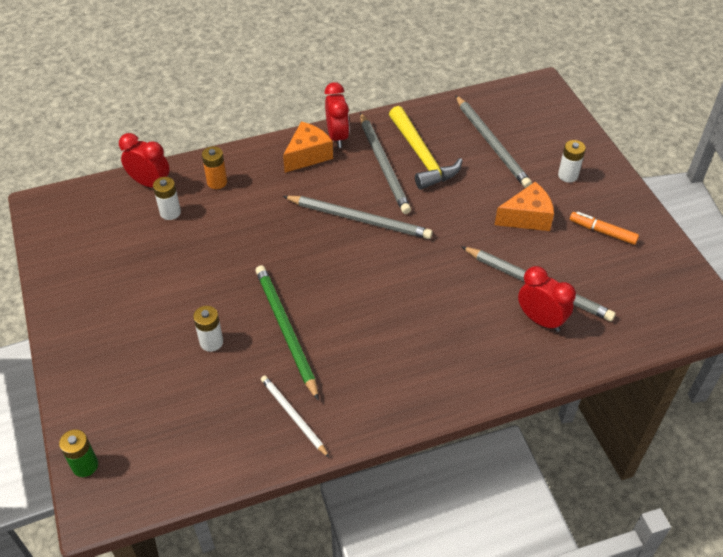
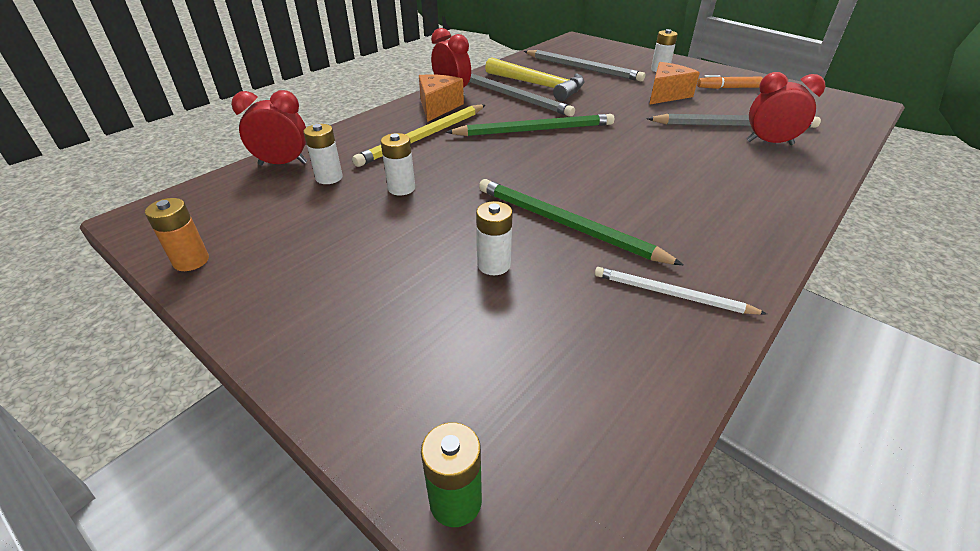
camera: 30 degrees left, 10 degrees down
(209, 245) = (401, 188): none -> white battery
(217, 182) = (362, 144): orange battery -> orange battery (191, 261)
(266, 192) = (423, 137): none -> yellow pencil
(359, 219) = (535, 130): grey pencil -> green pencil

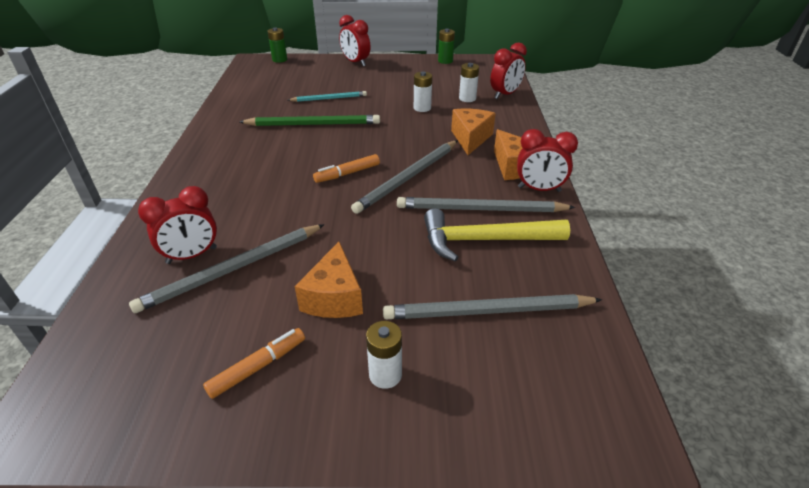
camera: 140 degrees right, 0 degrees up
(191, 261) = (445, 61): orange battery -> green battery
(318, 353) = (355, 62): none -> red clock
(423, 137) = (470, 138): yellow pencil -> orange cheese
(494, 265) = (329, 98): white battery -> turquoise pencil
(535, 130) = (408, 178): green pencil -> grey pencil
(585, 152) = (347, 173): none -> orange marker
(671, 294) = (241, 116): white pencil -> none

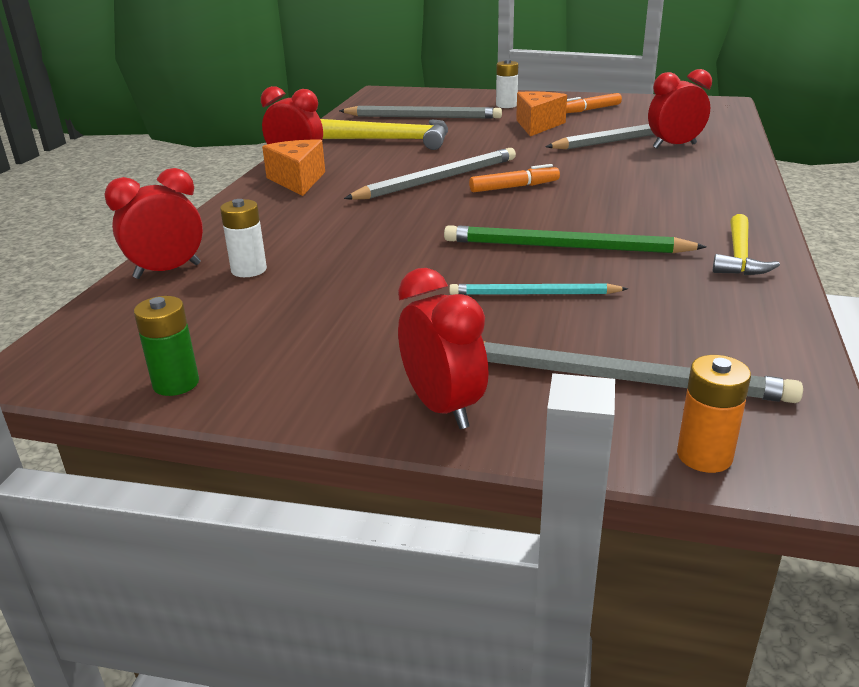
camera: 165 degrees left, 10 degrees down
(222, 126) = (739, 256): none -> yellow hammer
(279, 59) = (704, 456): green battery -> orange battery
(422, 108) = (352, 259): white battery -> none
(470, 138) = (317, 210): orange cheese -> none
(480, 209) = (377, 155): grey pencil -> grey pencil (621, 378)

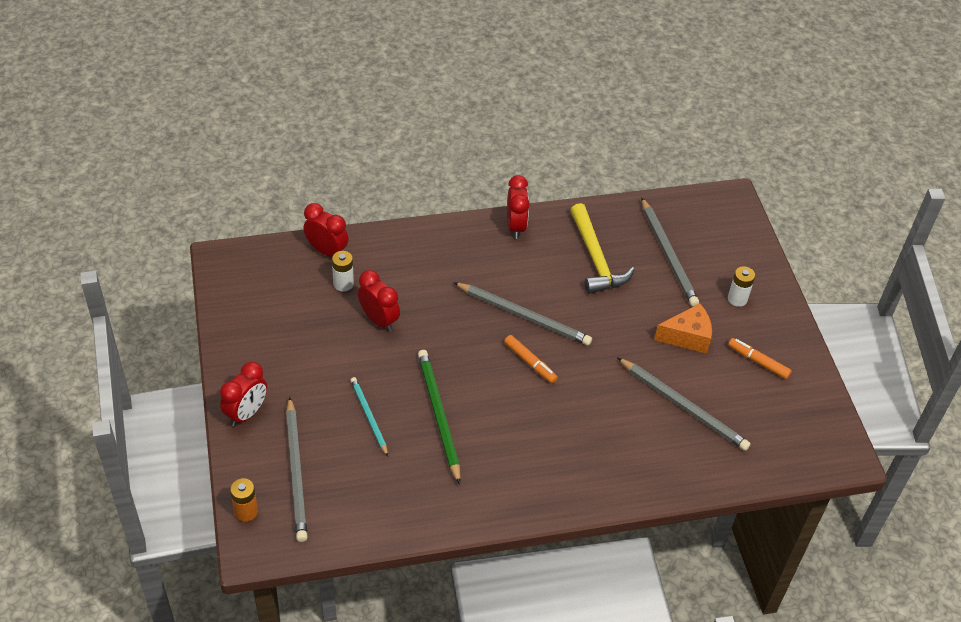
camera: 60 degrees right, 20 degrees up
(176, 383) = (228, 313): green battery -> none
(298, 180) = (483, 242): orange cheese -> none
(674, 146) = (678, 440): red clock -> red clock (379, 320)
(739, 256) = (464, 505): yellow hammer -> none

